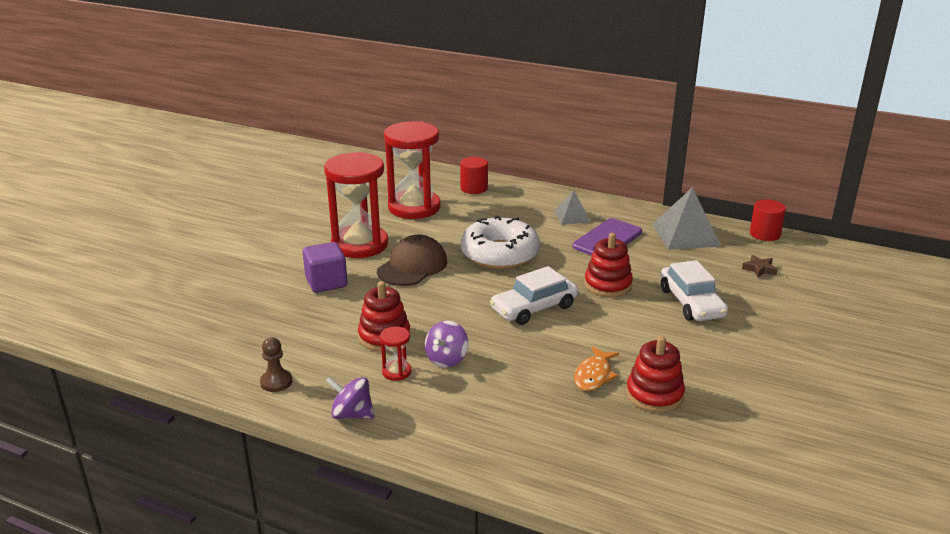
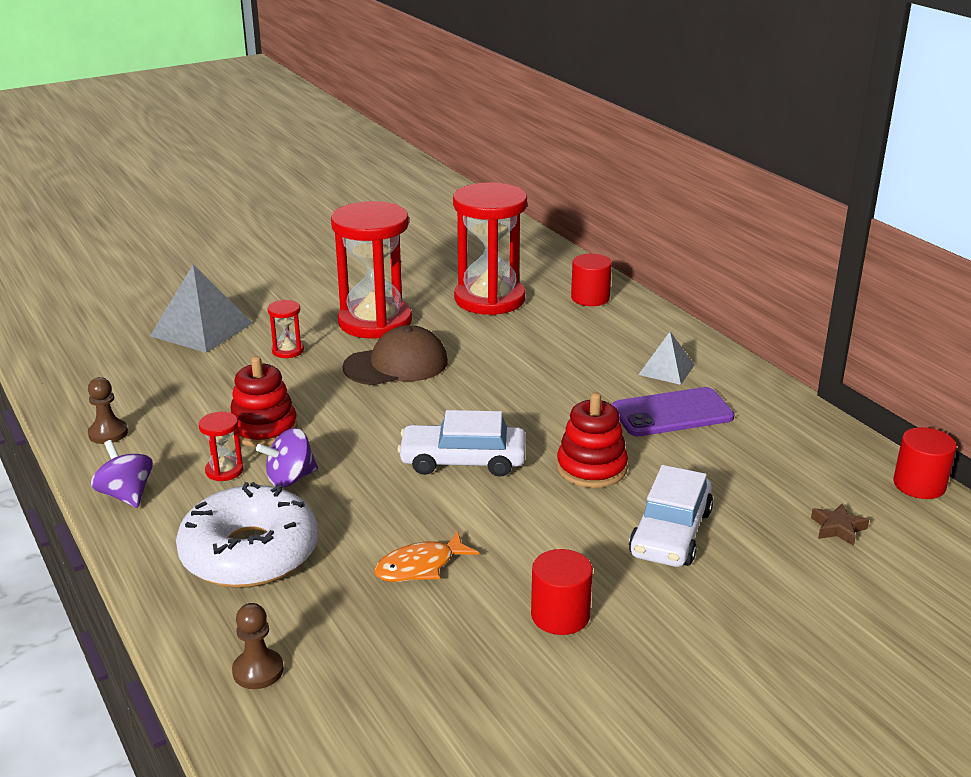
camera: 35 degrees right, 0 degrees up
(326, 282) = (288, 351): purple cube -> red hourglass
(500, 254) = (512, 385): white donut -> white donut (250, 553)
(589, 473) = (258, 671): none -> brown pawn
(654, 395) = (458, 622): red stacking toy -> none
(685, 235) = (792, 444): grey pyramid -> grey pyramid (201, 329)
(698, 368) = (560, 615): none -> red cylinder

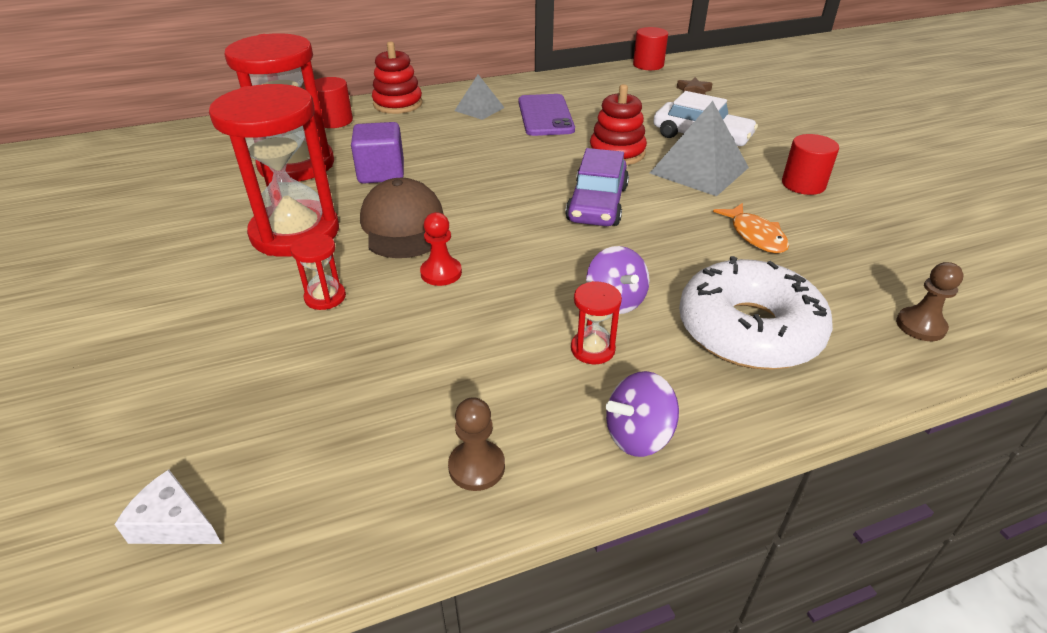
camera: 80 degrees left, 10 degrees up
(85, 349) = (174, 523): none -> white cheese
(201, 329) = (205, 376): grey pyramid -> grey pyramid (699, 170)
(263, 429) = (508, 319): red stacking toy -> red stacking toy (398, 104)
(325, 392) = (441, 273): none -> red pawn
(463, 461) = (597, 204): white car -> purple car
(488, 339) = (381, 173): none -> purple cube

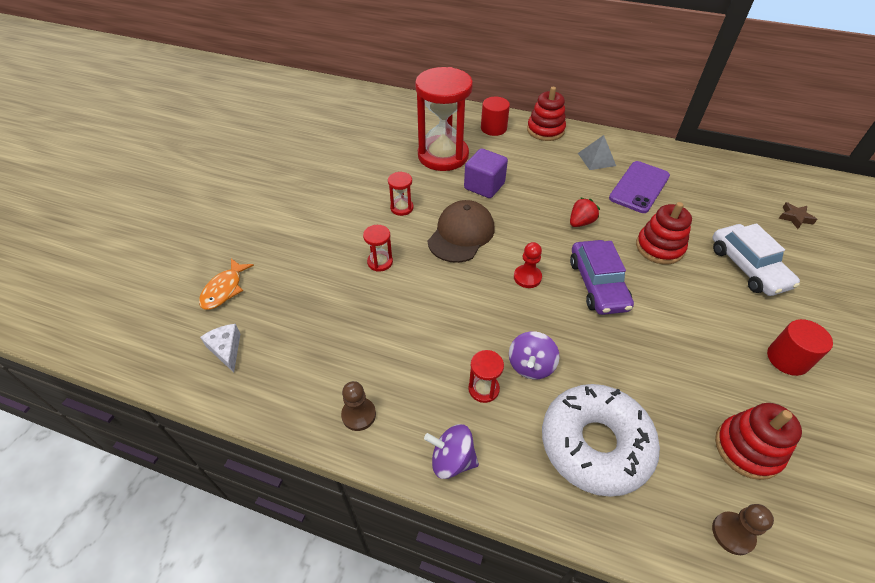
camera: 40 degrees right, 10 degrees up
(295, 232) = (401, 208): red hourglass -> red hourglass, size x0.41
(441, 273) = (451, 281): red pawn -> red pawn (527, 277)
(523, 163) = (581, 222): none -> red strawberry
(597, 204) = (597, 284): purple car -> purple car turned 60 degrees counterclockwise
(648, 65) = (782, 172): red cylinder -> none
(699, 170) = (709, 297): grey pyramid -> none
(755, 235) = (688, 378): orange fish -> orange fish (224, 289)
(855, 260) = (747, 449): none -> red stacking toy

